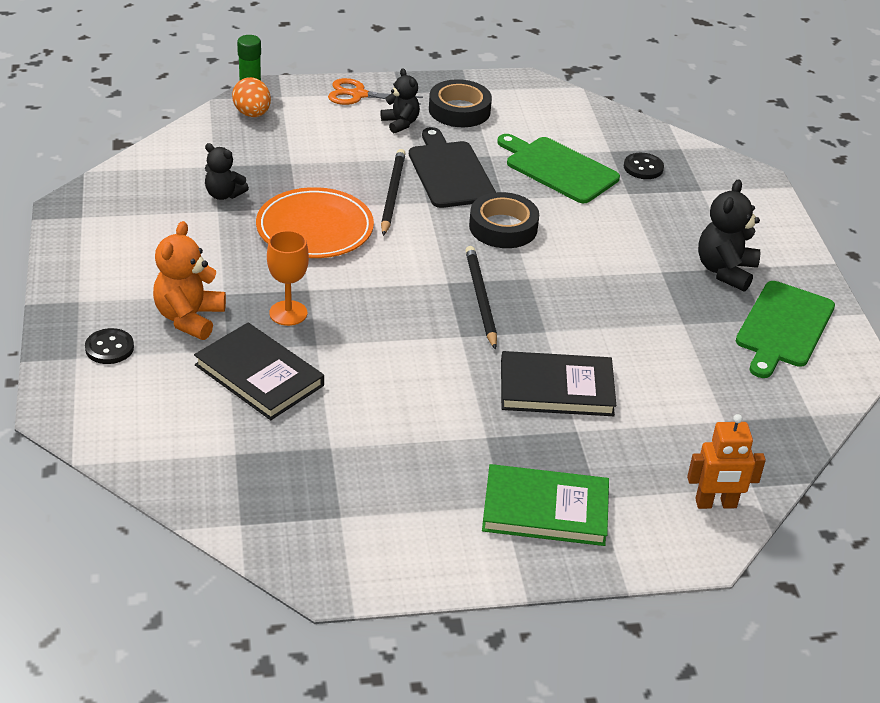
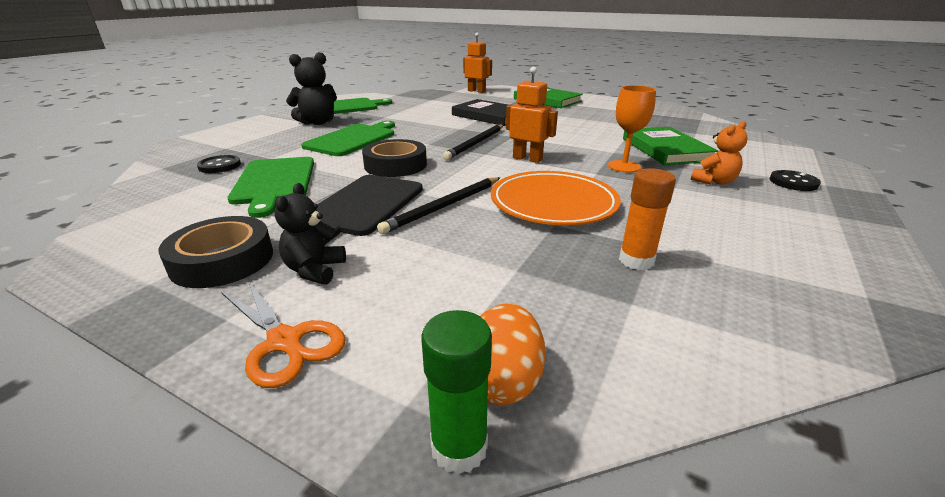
camera: 140 degrees left, 10 degrees down
(189, 318) = (714, 181): orange teddy bear -> orange teddy bear, size x0.65
(224, 194) = (636, 261): black teddy bear -> orange glue stick
(259, 375) = (665, 149): black book -> green book
(395, 289) = (527, 159): none -> orange robot
(618, 253) = (353, 139): none -> green cutting board

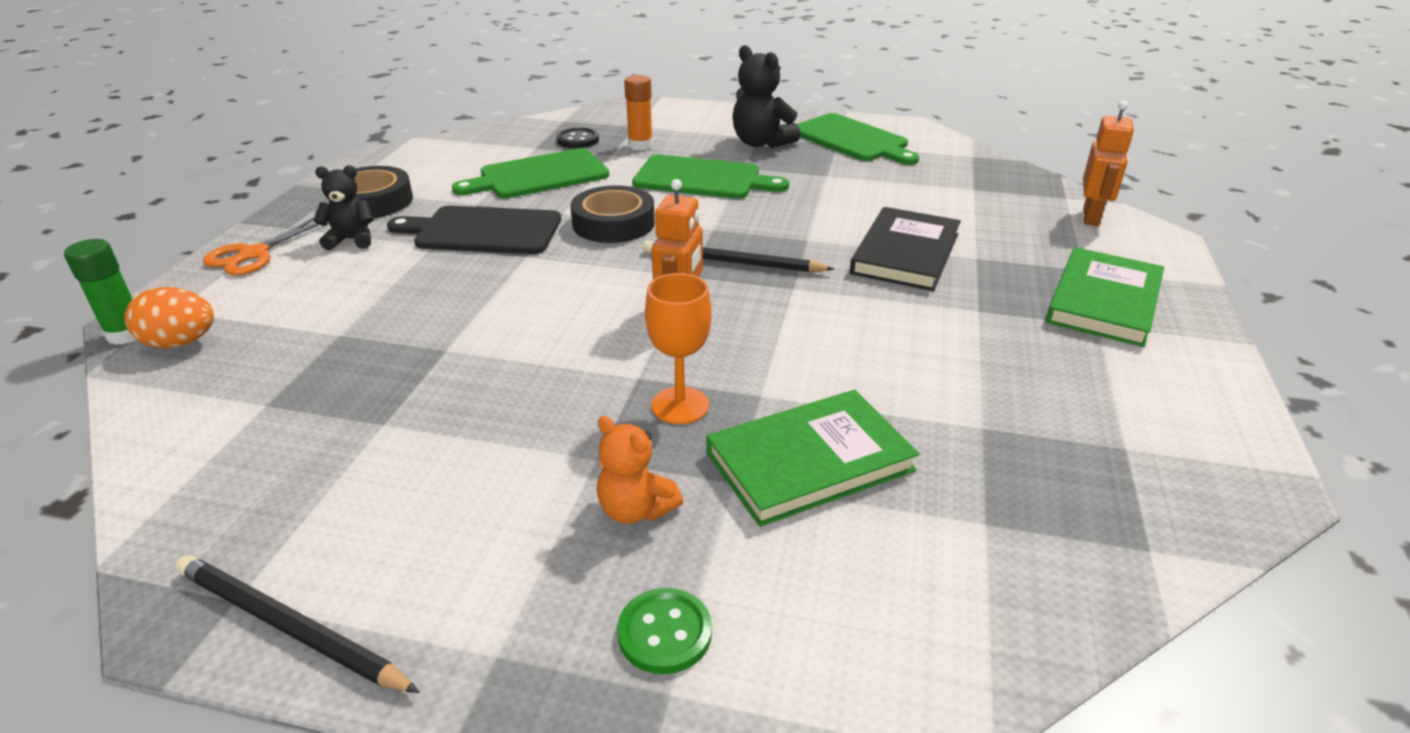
camera: 75 degrees right, 5 degrees up
(444, 207) = (488, 274): black pencil -> black pencil (289, 627)
(553, 203) = (508, 345): orange plate -> none
(636, 261) = (349, 409): orange glue stick -> orange glue stick (640, 145)
(793, 182) = (664, 633): black button -> green button

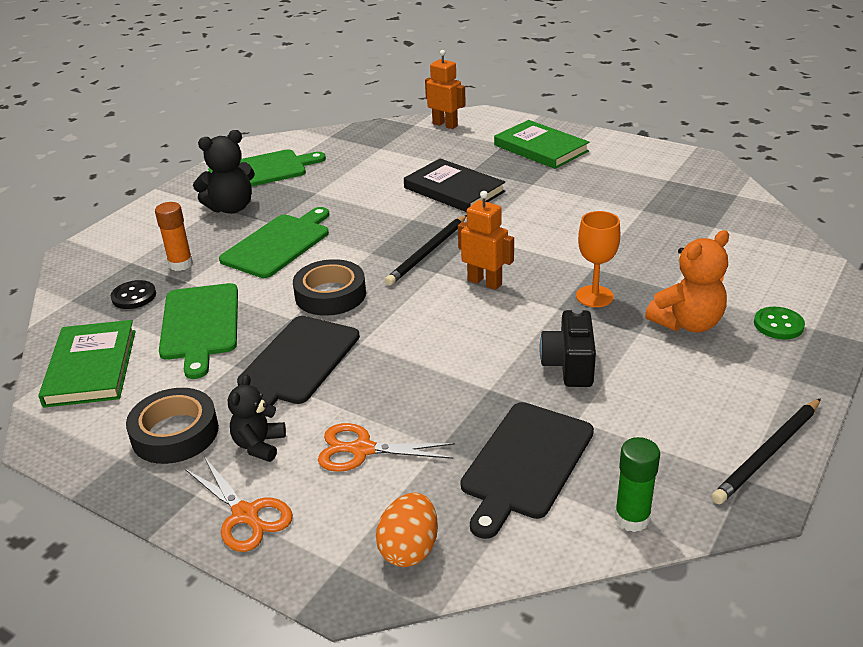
camera: 70 degrees left, 0 degrees up
(127, 334) = (373, 593): green glue stick -> green glue stick (632, 518)
(301, 395) = (525, 463): none -> black cutting board
(339, 290) = (361, 450): none -> orange scissors
(501, 403) = (569, 365): none -> black camera
(635, 509) = (687, 323): orange teddy bear -> orange teddy bear, size x1.55
(809, 461) = (658, 263): green book -> green book (91, 367)

